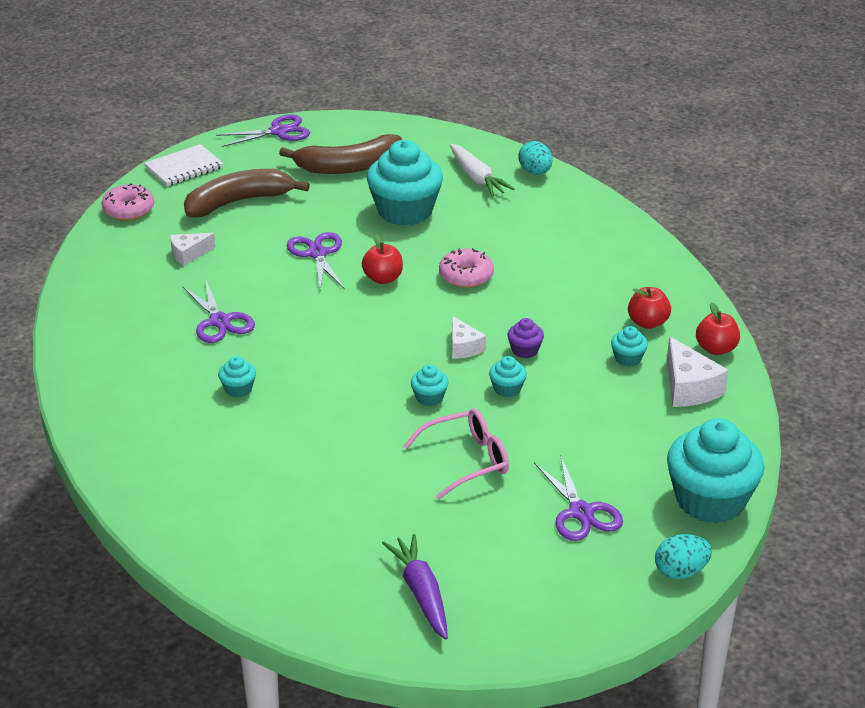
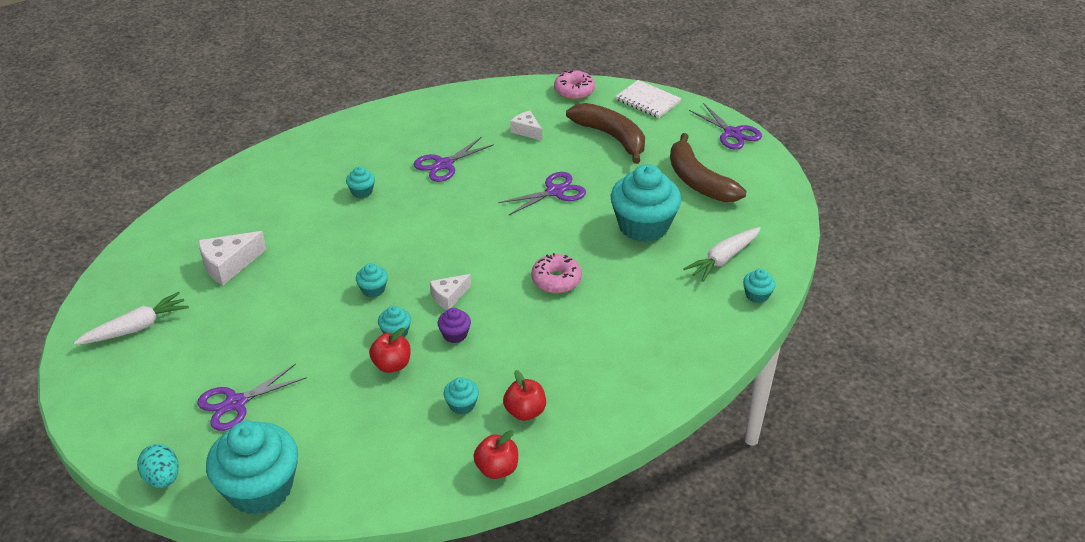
camera: 75 degrees right, 5 degrees up
(383, 278) = (533, 233): red apple -> red apple (392, 365)
(421, 593) = (136, 328): purple carrot -> white carrot
(467, 460) = (295, 325): pink glasses -> none
(535, 172) = (757, 295): turquoise egg -> turquoise cupcake
(689, 388) = (427, 455): white cheese -> white cheese (229, 265)

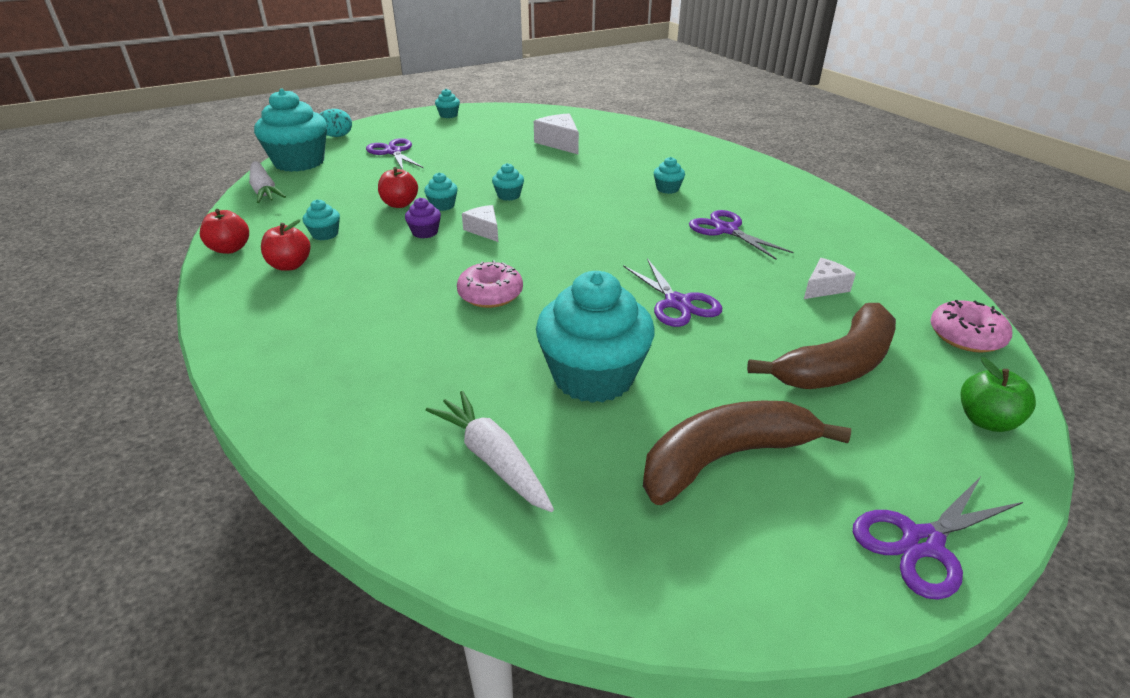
camera: 95 degrees right, 5 degrees down
(136, 328) = (494, 121): white carrot -> white carrot (264, 190)
(648, 101) = (986, 421): white notebook -> green apple
(757, 295) = (385, 488): turquoise cupcake -> turquoise cupcake (448, 115)

